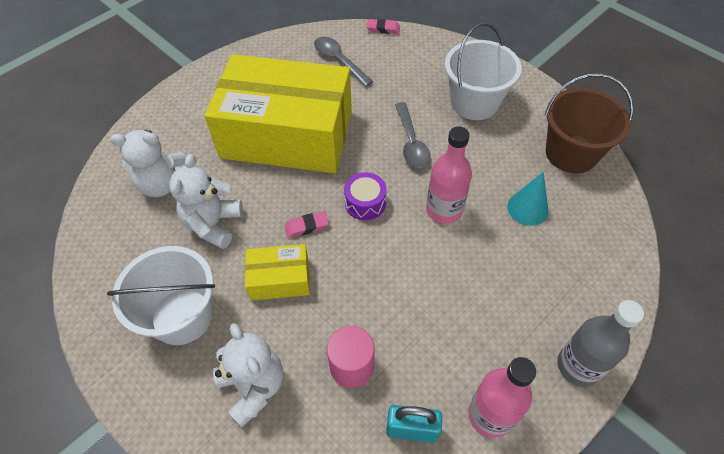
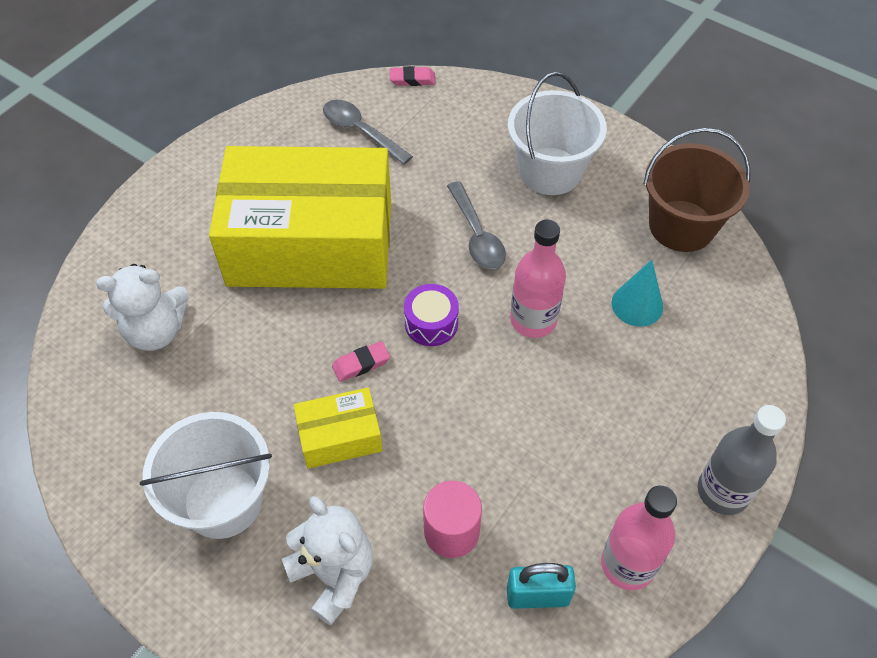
camera: 10 degrees left, 0 degrees up
(213, 224) = (237, 377): white teddy bear -> none

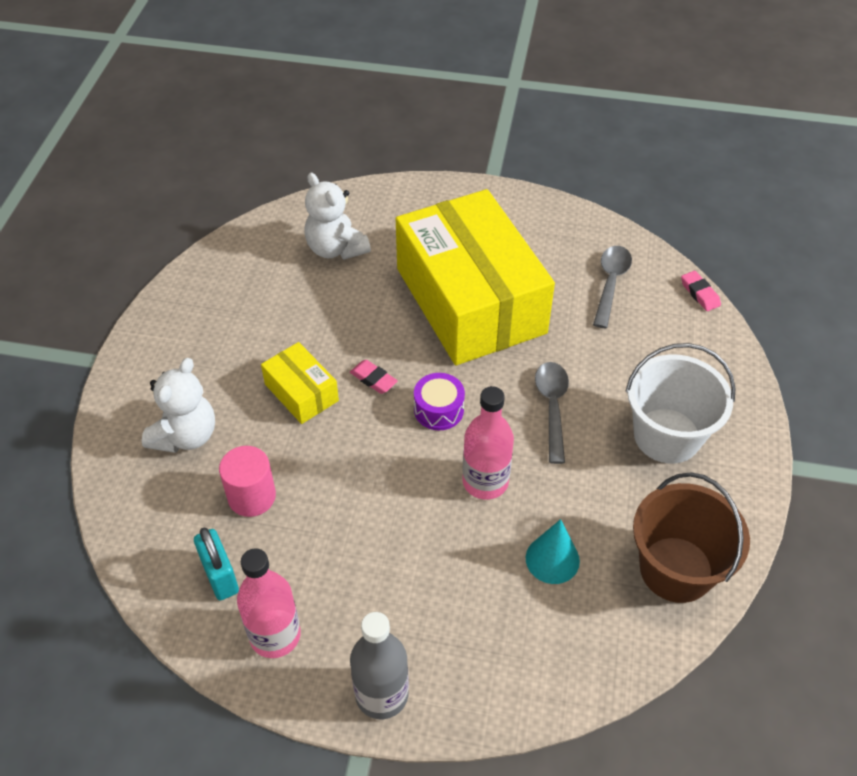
camera: 65 degrees right, 5 degrees down
(223, 501) = (217, 347): white bucket -> none
(477, 235) = (552, 407): grey spoon -> grey spoon turned 135 degrees clockwise

